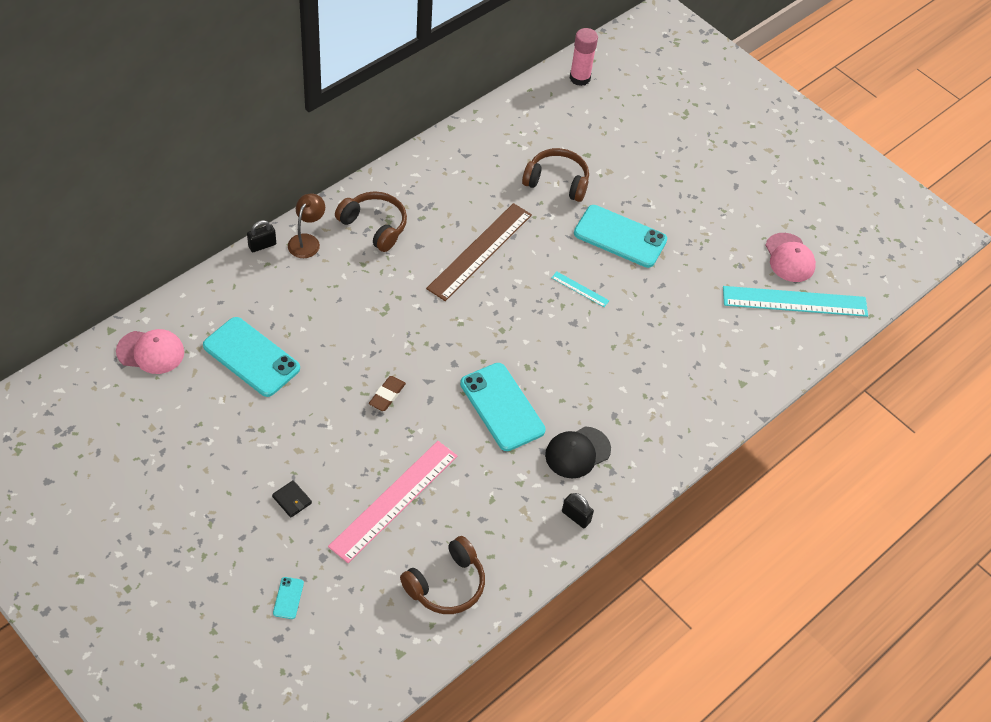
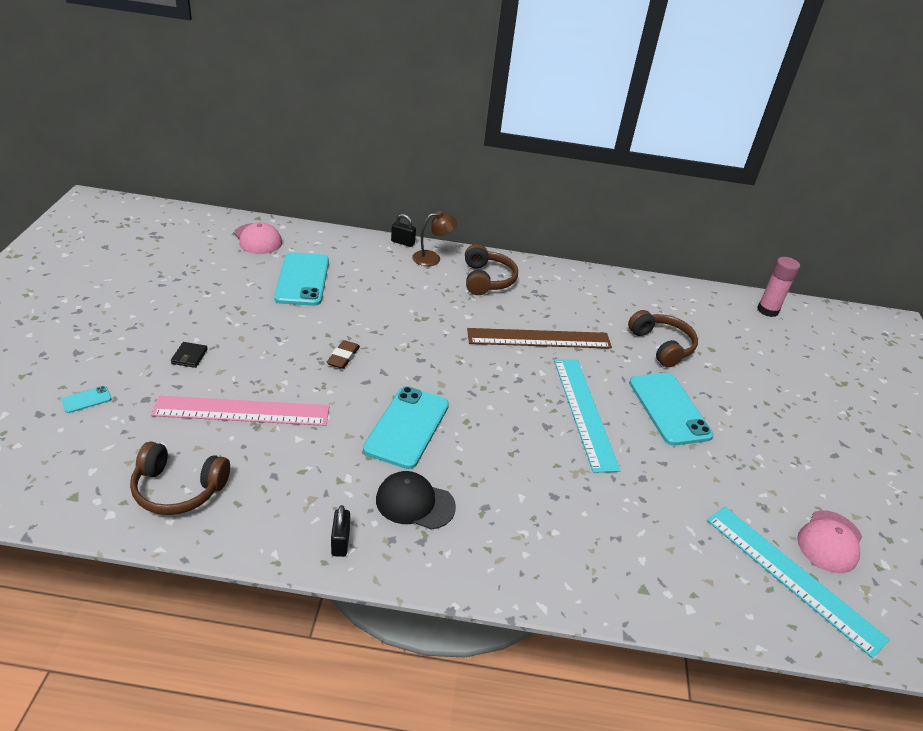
camera: 50 degrees right, 15 degrees down
(387, 395) = (343, 357): brown eraser -> brown eraser turned 60 degrees counterclockwise
(580, 289) = (584, 412): turquoise ruler -> turquoise ruler, size x2.34

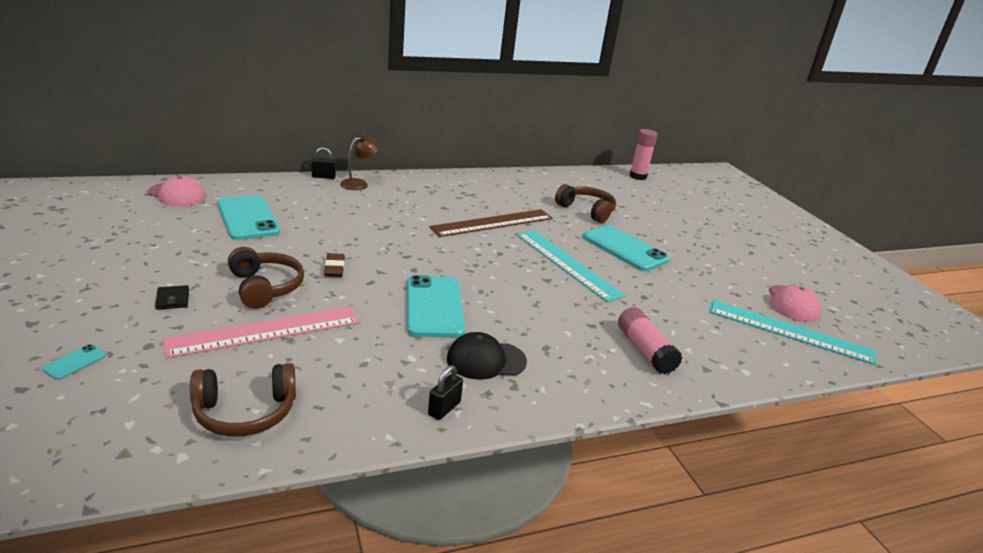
camera: 25 degrees left, 10 degrees down
(340, 542) = (444, 408): black padlock -> black padlock turned 60 degrees clockwise
(486, 279) = (418, 191): brown headphones -> brown headphones (265, 287)
(590, 544) = (645, 350): none -> pink glue stick

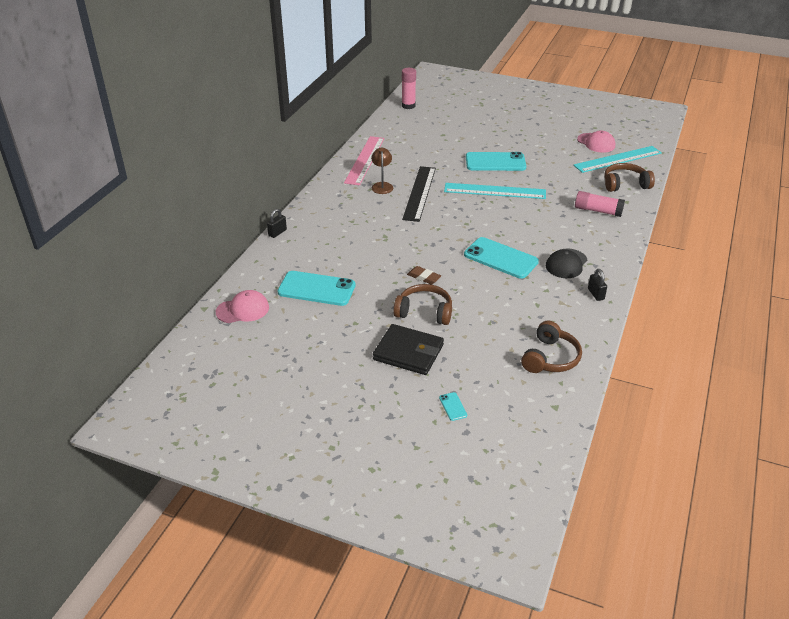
camera: 45 degrees left, 10 degrees up
(173, 299) = (408, 352): black wallet -> black wallet, size x2.34
(265, 331) = (476, 327): pink ruler -> pink ruler (365, 160)
(359, 183) = (305, 221): brown lamp -> brown lamp (382, 185)
(493, 223) = (419, 193): brown ruler -> black ruler
(586, 210) = (436, 150): brown headphones -> brown headphones (625, 184)

